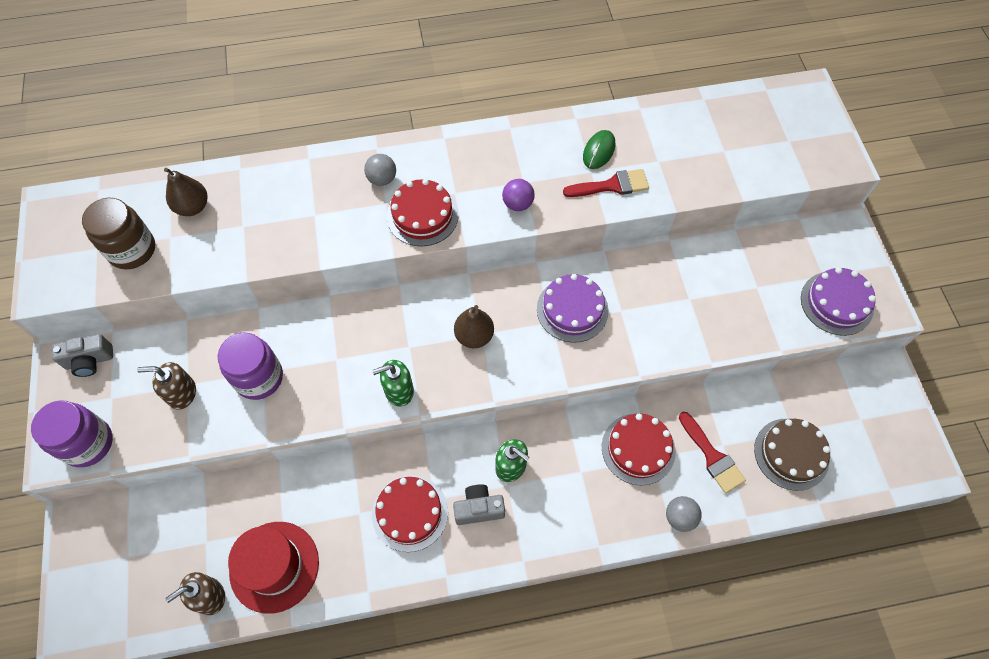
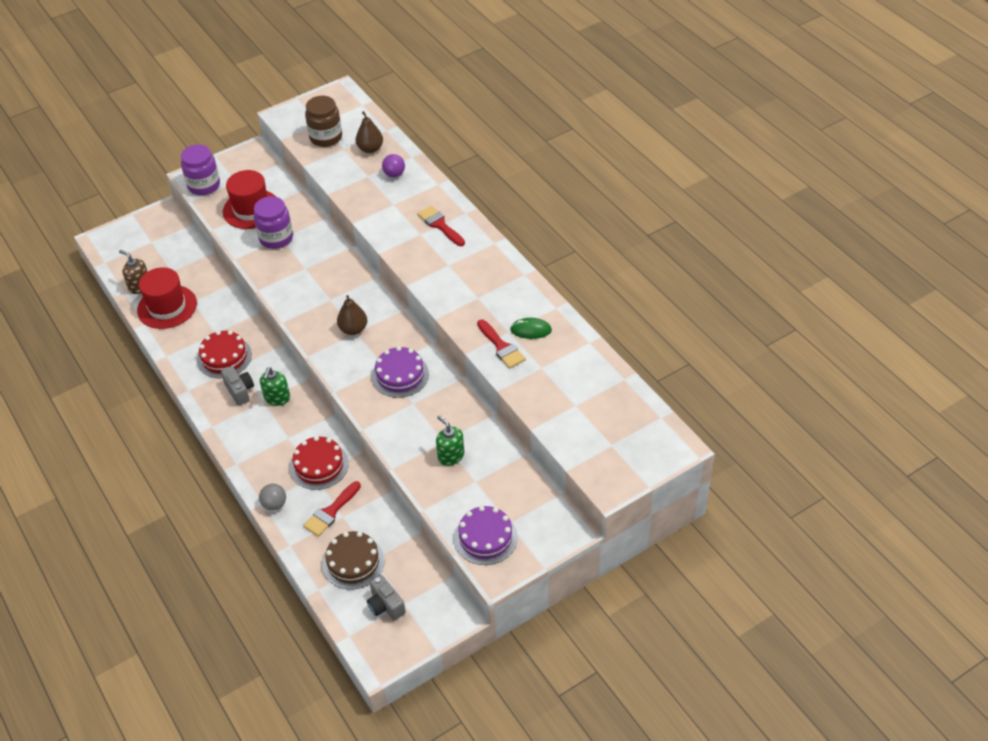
camera: 70 degrees right, 15 degrees down
(90, 361) = (256, 162): grey camera -> grey camera (385, 605)
(182, 393) = (251, 209): brown soap dispenser -> red hat
(382, 179) = (440, 225): grey ball -> red brush
(399, 390) = (295, 306): green soap dispenser -> green soap dispenser (451, 456)
(422, 215) = (420, 255): red cake -> none
(518, 204) = (456, 300): purple ball -> purple ball (394, 174)

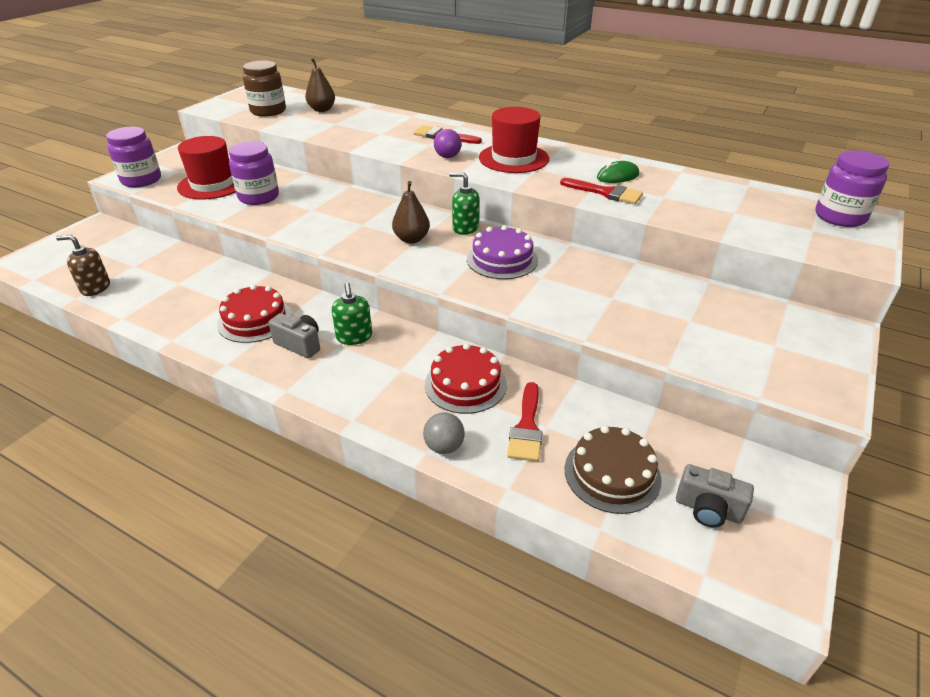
camera: 30 degrees left, 10 degrees down
(167, 307) = (145, 296): red hat -> red hat (513, 158)
(394, 174) = (362, 118): purple ball -> purple ball (447, 157)
(451, 456) = (636, 307): green soap dispenser -> green soap dispenser (465, 228)
(485, 537) = (770, 368): purple cake -> none
(650, 441) = (840, 217): none -> purple jar

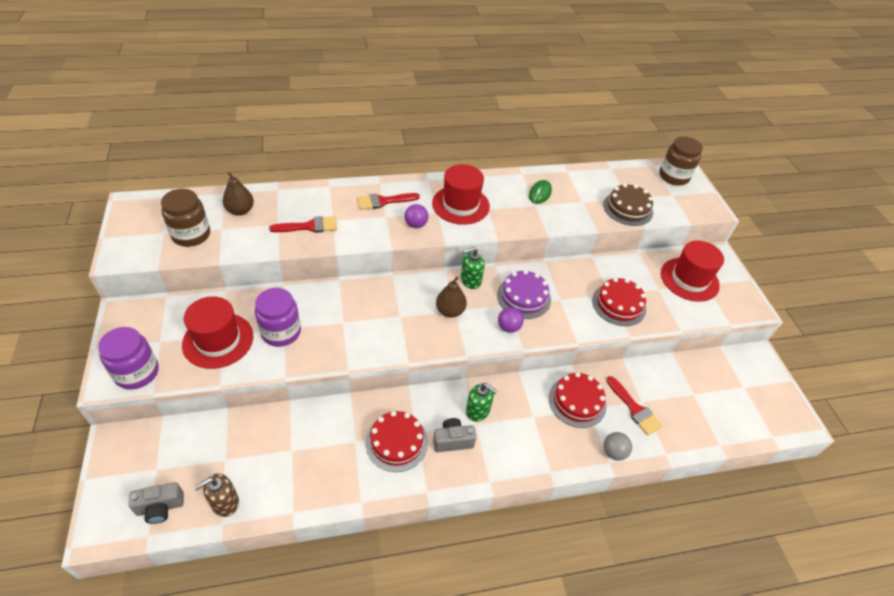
camera: 45 degrees left, 10 degrees up
(450, 272) = (508, 327): none -> purple ball
(606, 193) = (551, 214): red brush -> red brush (309, 226)
(610, 310) = (619, 304): none -> red cake
(612, 474) = (695, 409): brown cake -> brown cake (627, 208)
(708, 509) = (744, 400): grey camera -> grey camera (160, 507)
(754, 331) = (689, 279): none -> red hat
(840, 217) = (673, 177): purple jar -> brown jar

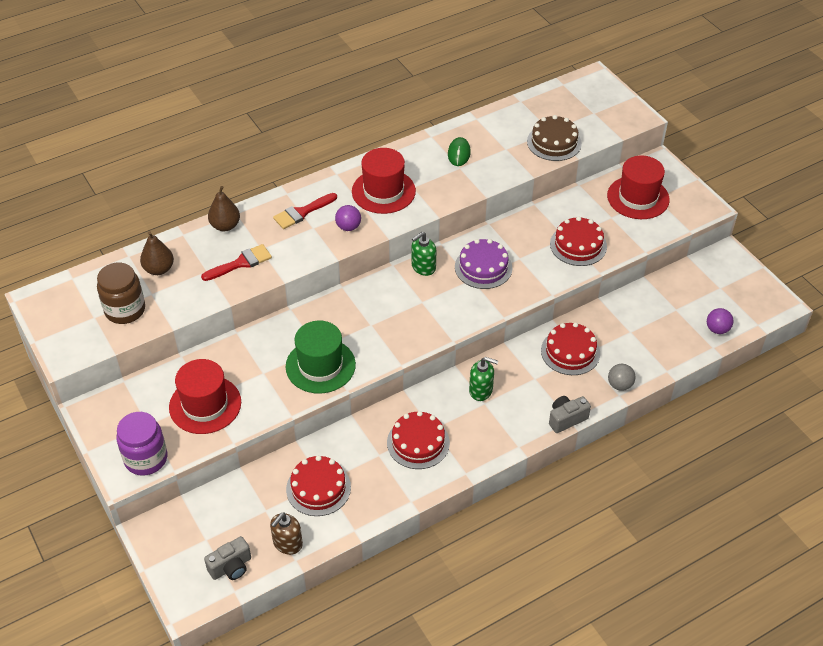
camera: 15 degrees left, 0 degrees up
(281, 332) = (262, 377): purple jar -> none
(283, 455) = (318, 488): none -> red cake
(336, 339) = (320, 365): none -> green hat
(450, 311) = (417, 304): brown pear -> brown pear (225, 226)
(453, 441) = (469, 424): grey camera -> grey camera (566, 419)
(508, 327) = (481, 301): purple ball -> purple ball (717, 329)
(635, 409) = (626, 341): red brush -> none
(673, 177) = (588, 91): brown jar -> none

